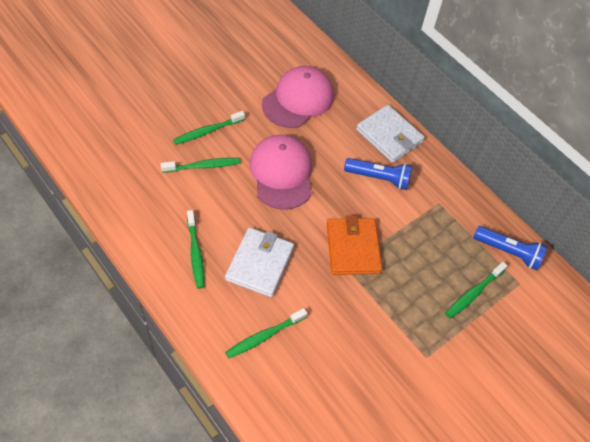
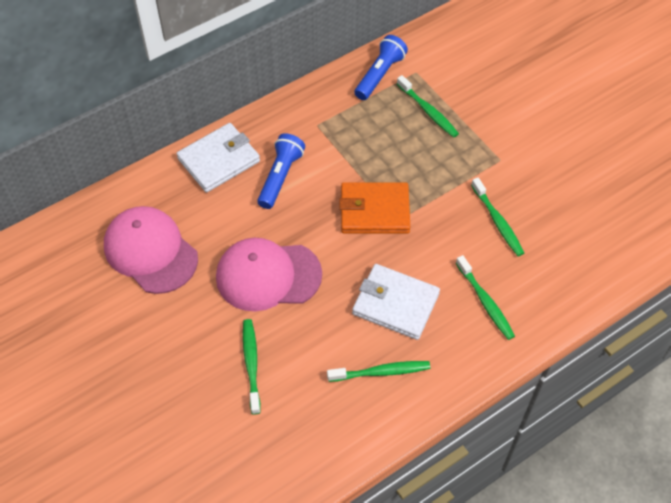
camera: 80 degrees left, 0 degrees up
(207, 131) = (194, 359): green toothbrush -> green toothbrush (498, 221)

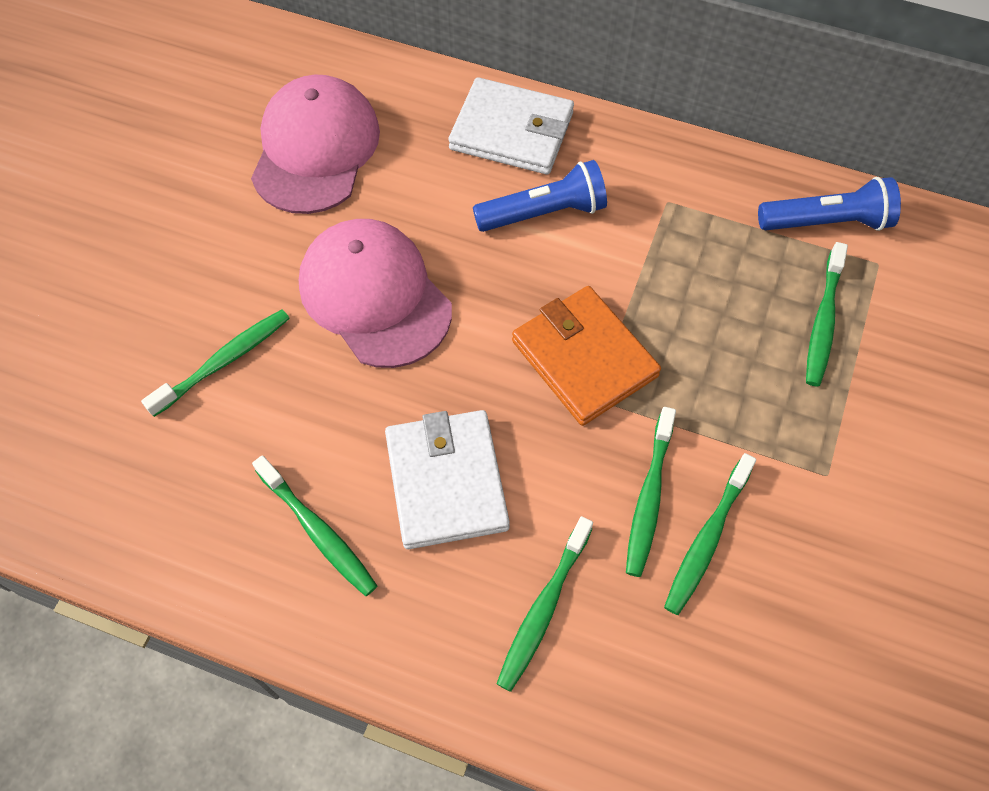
camera: 55 degrees right, 5 degrees up
(463, 230) = (649, 498): none -> green toothbrush

